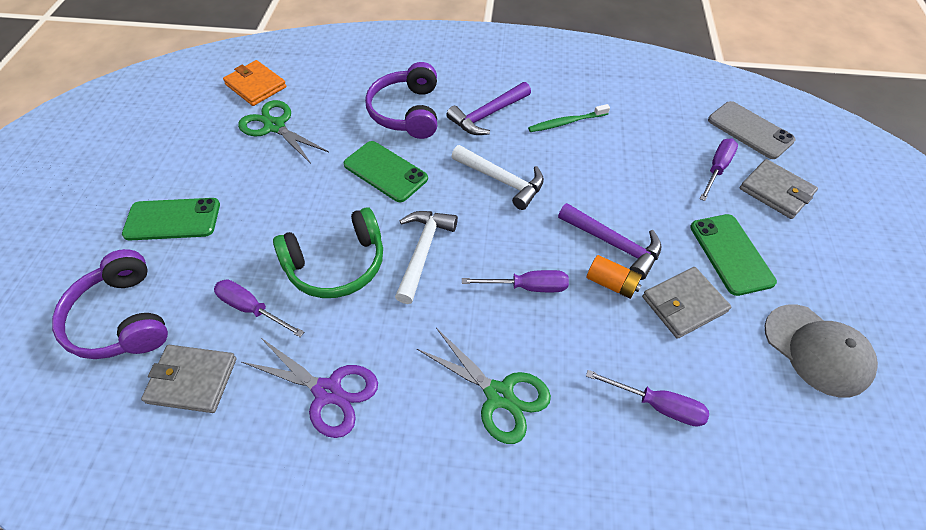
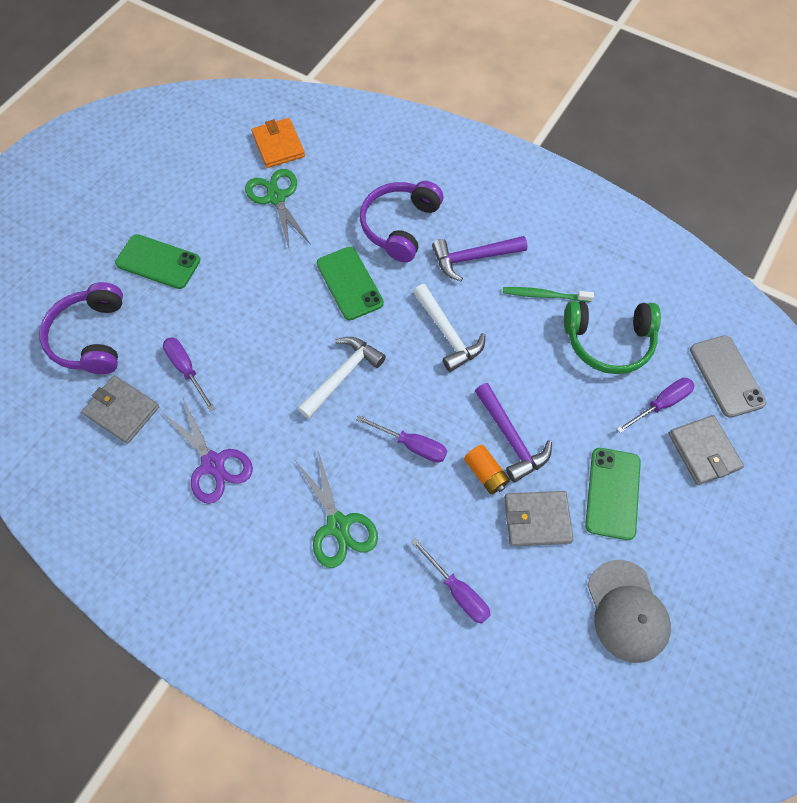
camera: 25 degrees right, 10 degrees up
(337, 264) = (268, 358): green headphones -> green headphones (608, 342)

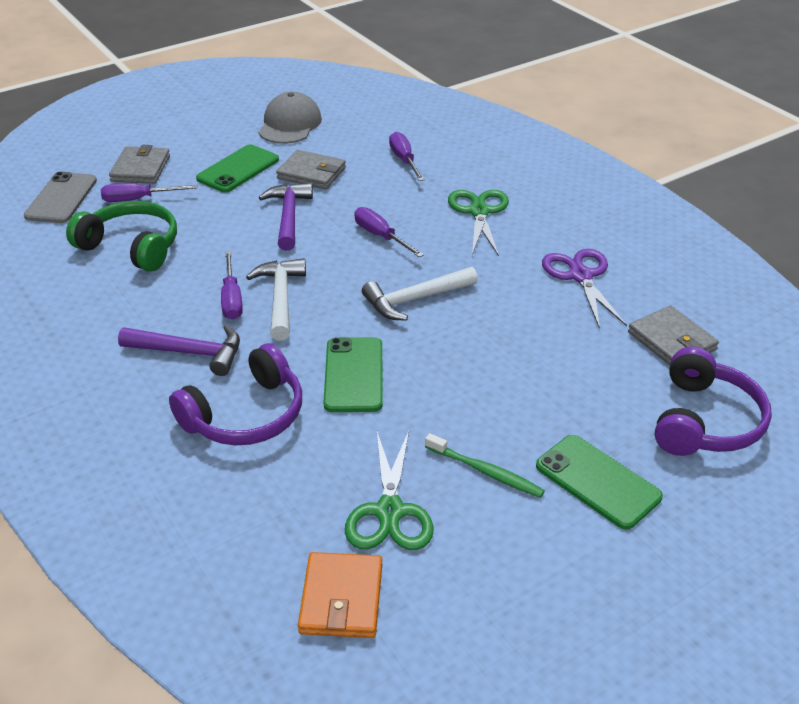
camera: 155 degrees left, 25 degrees down
(186, 370) = (588, 354): purple screwdriver -> purple screwdriver (232, 299)
(485, 473) = (330, 204): orange battery -> none
(544, 295) = (150, 297): green toothbrush -> green toothbrush (486, 472)

